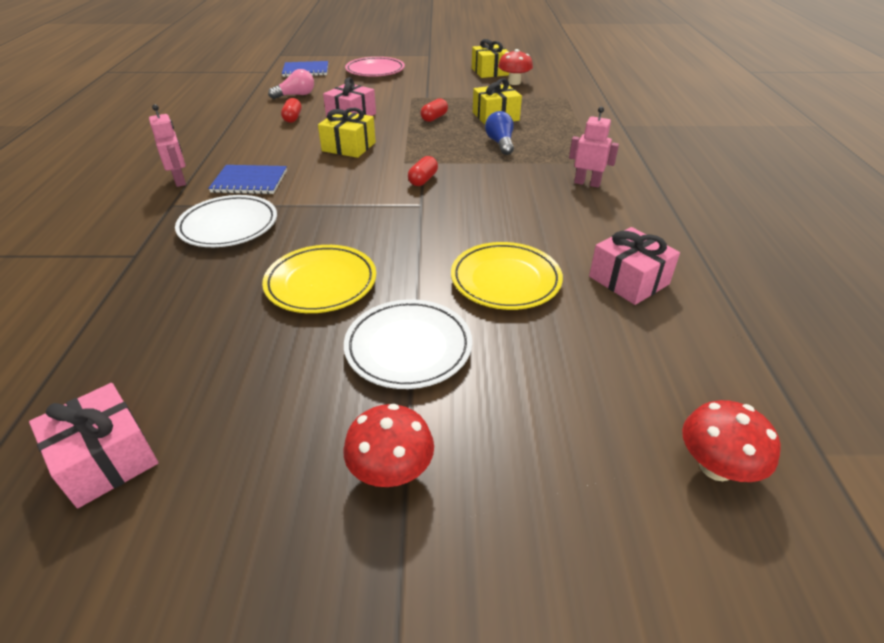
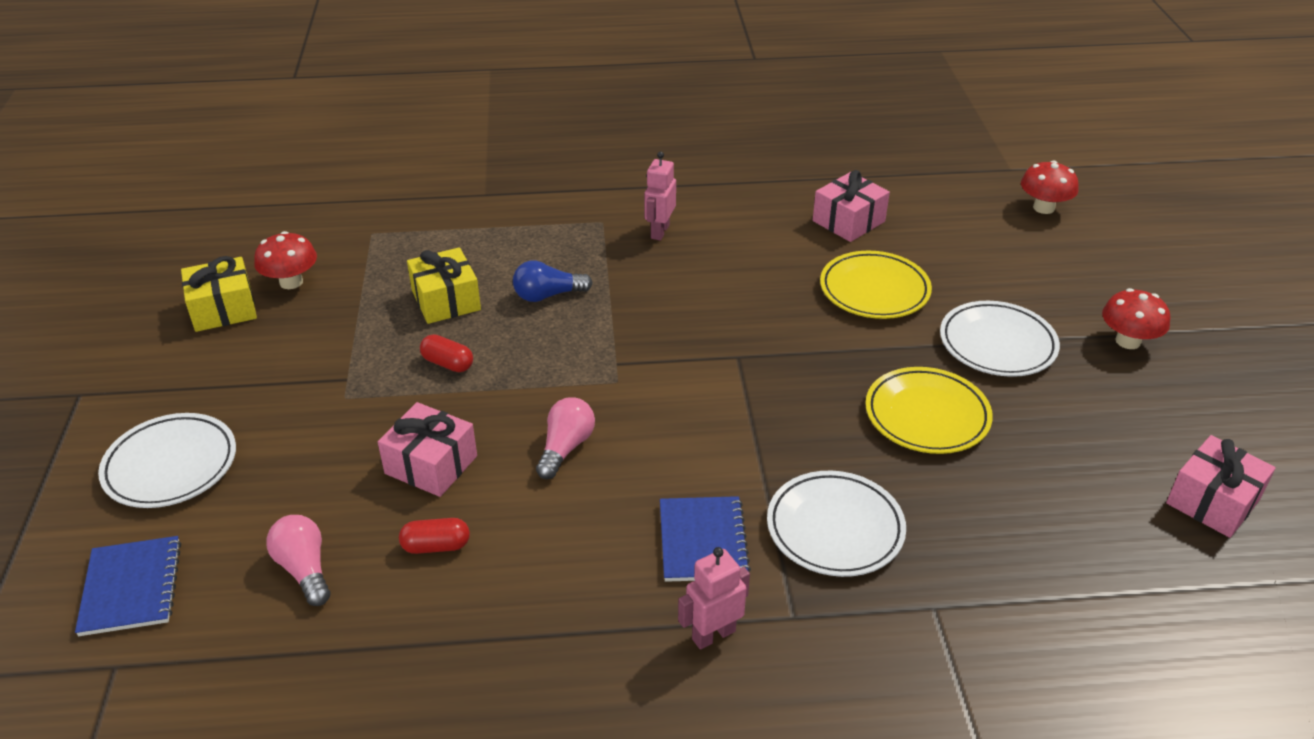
camera: 95 degrees left, 0 degrees up
(349, 147) = (565, 448): yellow gift -> pink light bulb
(375, 71) = (171, 465): pink plate -> white plate
(423, 180) = (670, 359): red capsule -> none

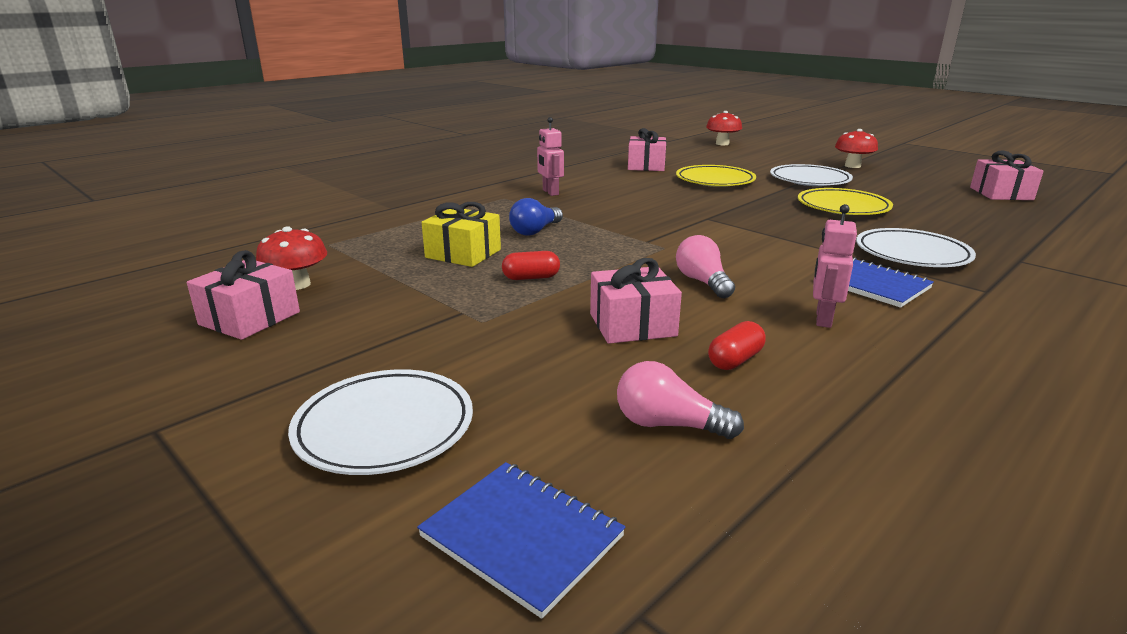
camera: 40 degrees left, 15 degrees down
(223, 309) = (250, 318): yellow gift -> pink gift
(713, 635) = (978, 316): pink robot -> pink robot (823, 319)

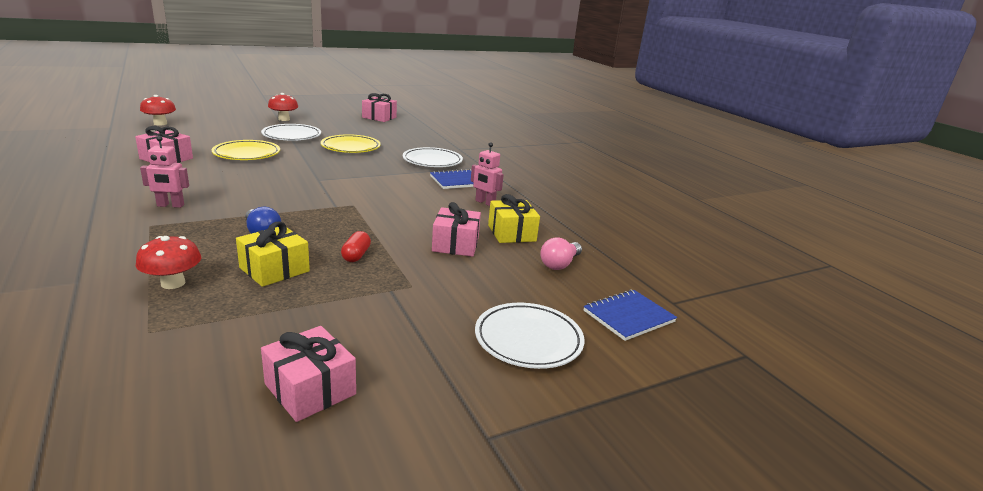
camera: 75 degrees left, 0 degrees up
(297, 284) = (251, 358): red mushroom -> red mushroom (173, 283)
(702, 282) = (417, 212): pink light bulb -> none
(735, 360) = (511, 233): red capsule -> yellow gift

